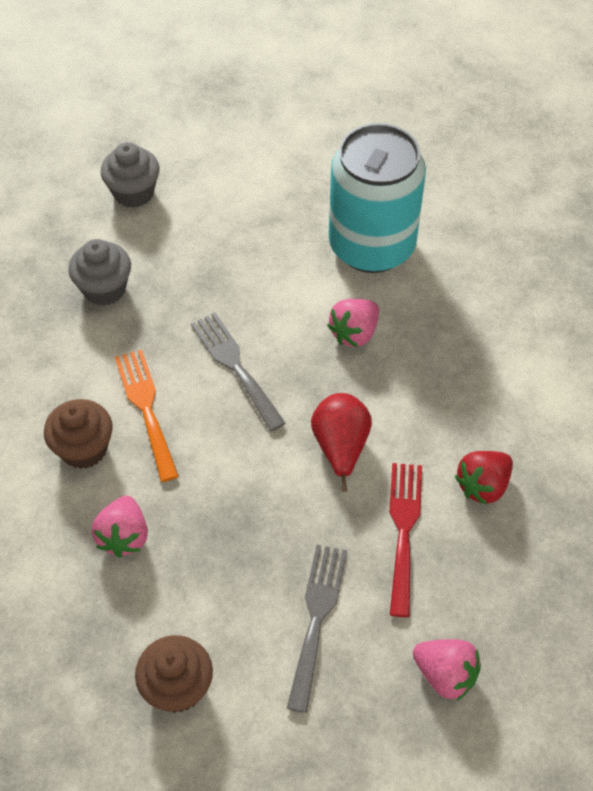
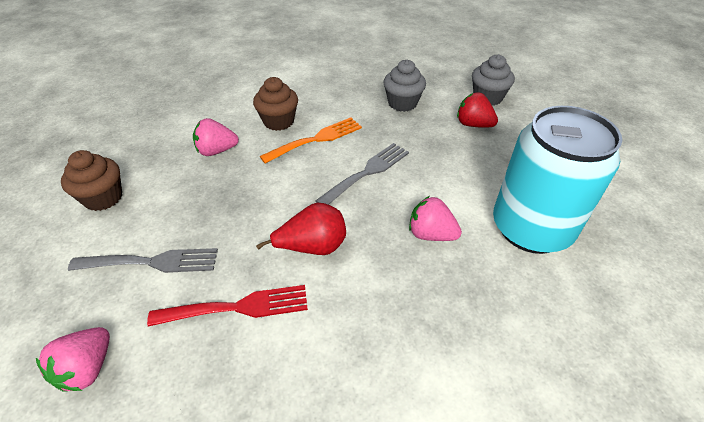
camera: 75 degrees right, 10 degrees down
(483, 486) = (297, 368): red strawberry -> red strawberry (473, 124)

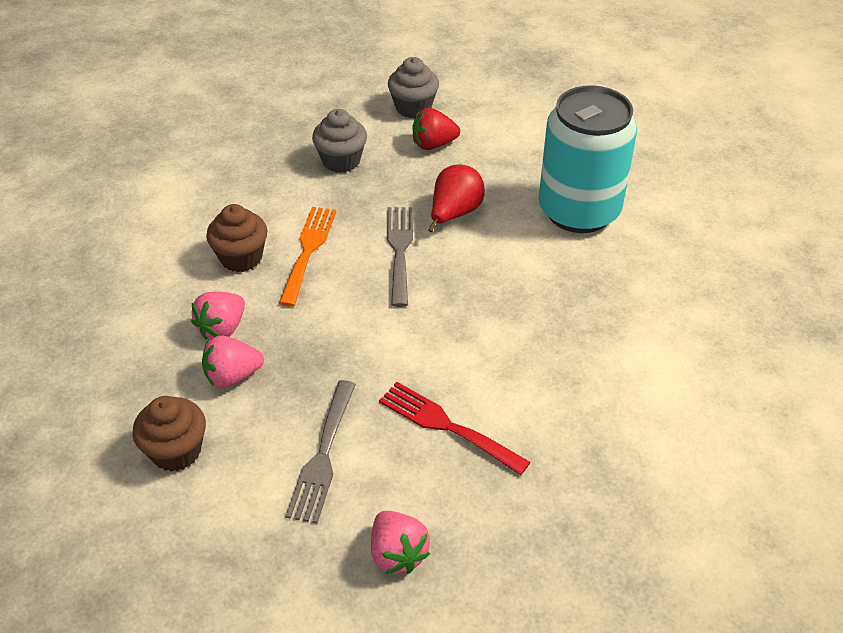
camera: 45 degrees left, 0 degrees up
(152, 262) = (323, 456): grey fork -> grey fork turned 150 degrees clockwise
(238, 307) = (446, 426): red fork -> red fork turned 90 degrees counterclockwise
(312, 247) = (440, 342): red pear -> red pear (454, 214)
(431, 234) = (516, 266): pink strawberry -> pink strawberry (232, 376)

